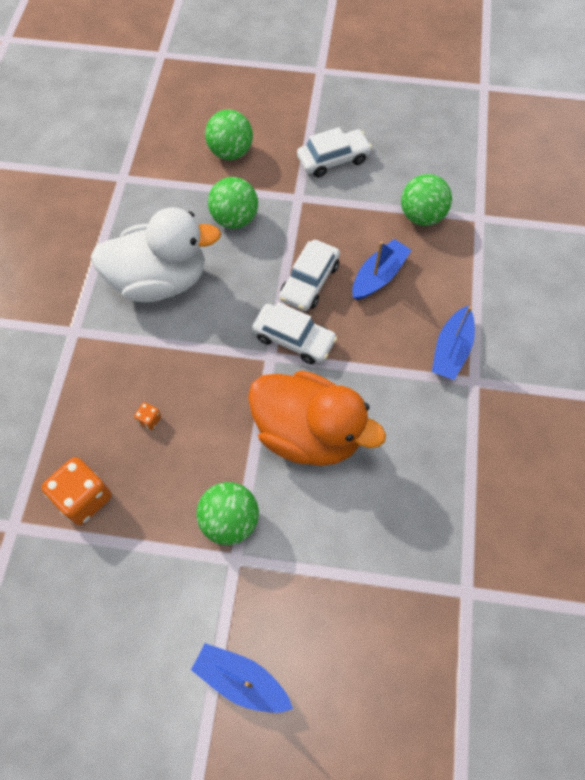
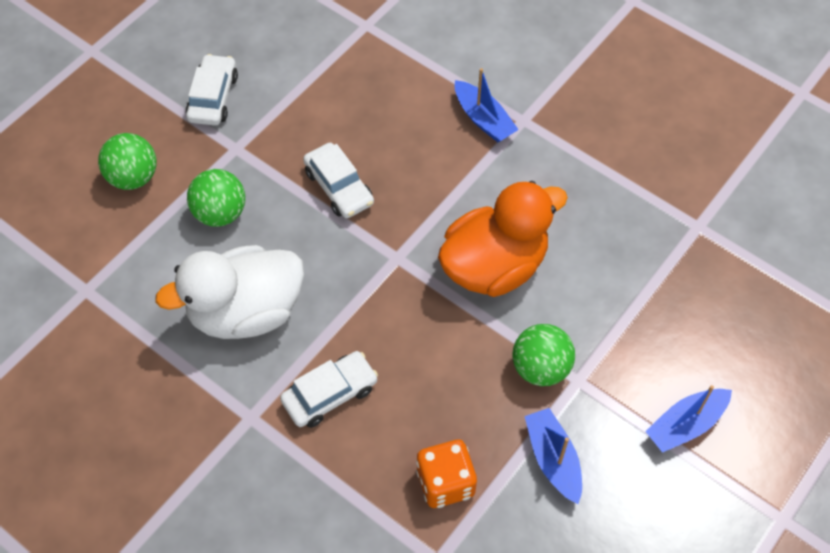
camera: 60 degrees left, 5 degrees down
(149, 420) = (398, 390): orange dice -> none
(160, 280) = (246, 312): white duck -> white duck turned 135 degrees counterclockwise
(293, 339) = (391, 230): white car -> white car (330, 394)
(378, 276) = (372, 131): blue boat -> blue boat (553, 459)
(422, 216) = (332, 65): green ball -> none

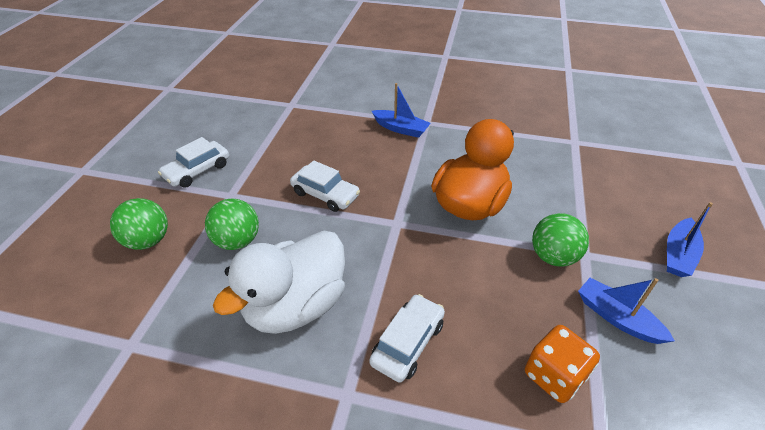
camera: 25 degrees left, 15 degrees down
(213, 97) = (197, 170): white car -> white car turned 120 degrees counterclockwise

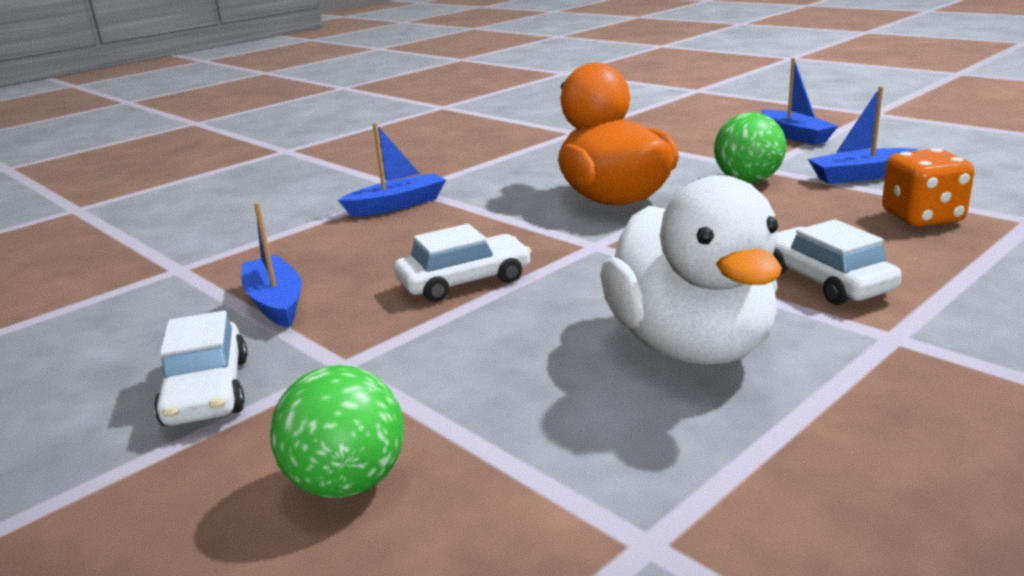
camera: 55 degrees left, 20 degrees down
(237, 241) = (480, 375): green ball -> none
(274, 148) = (275, 303): none -> blue boat

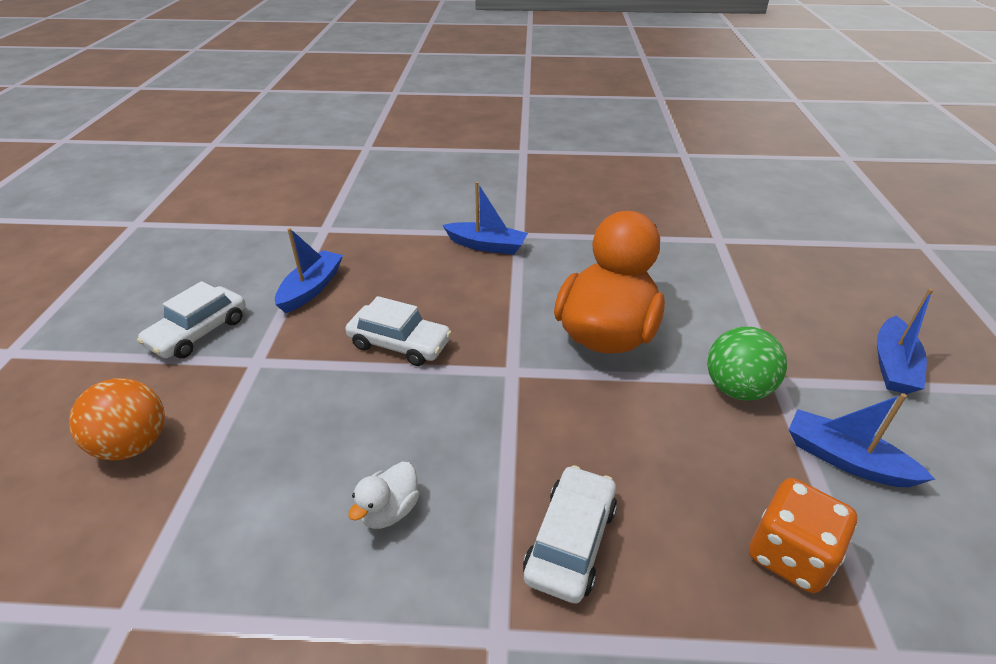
camera: 45 degrees right, 15 degrees up
(348, 483) = (134, 445): green ball -> orange ball
(691, 346) = (389, 510): white duck -> white duck, size x0.40

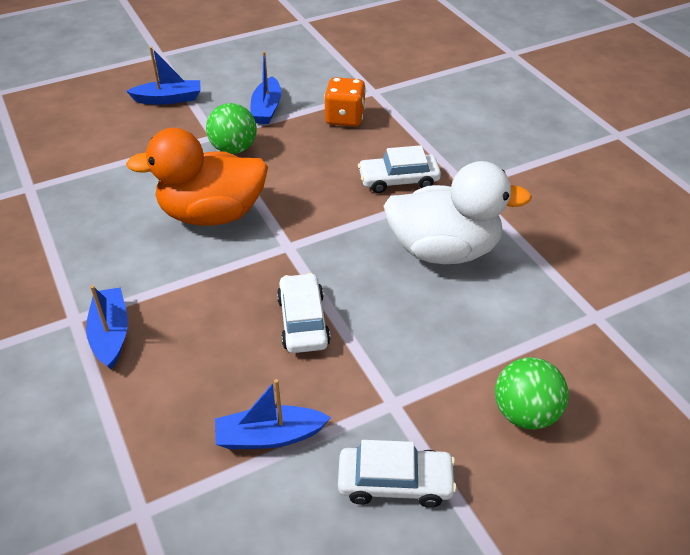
camera: 120 degrees left, 5 degrees up
(134, 445) = (525, 413): orange ball -> green ball
(389, 510) = (444, 250): white duck -> white duck, size x2.47

